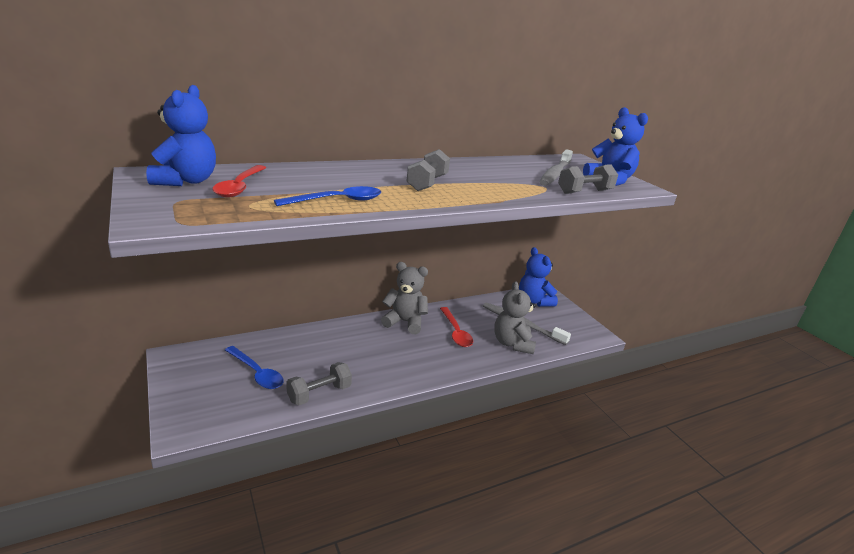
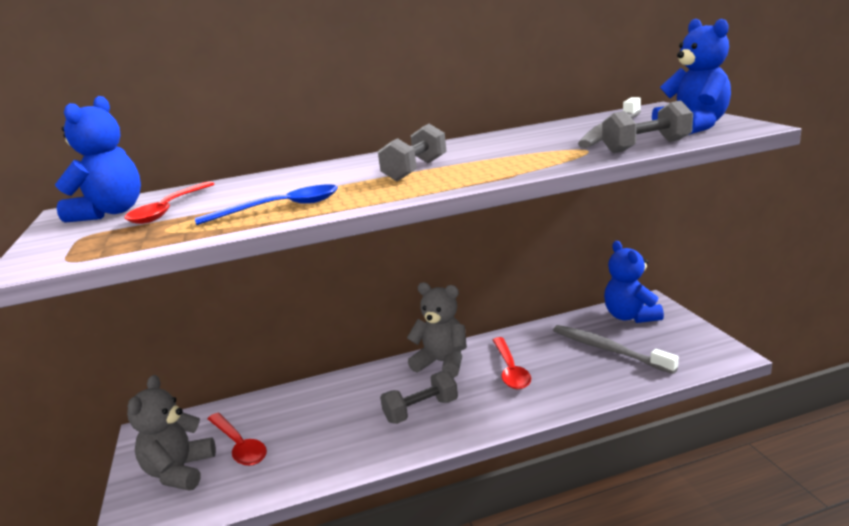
camera: 15 degrees right, 5 degrees down
(256, 373) = (239, 446): blue spoon -> red spoon
(319, 394) = (311, 468): grey dumbbell -> grey dumbbell (421, 410)
(512, 343) = (591, 379): grey teddy bear -> grey teddy bear (179, 471)

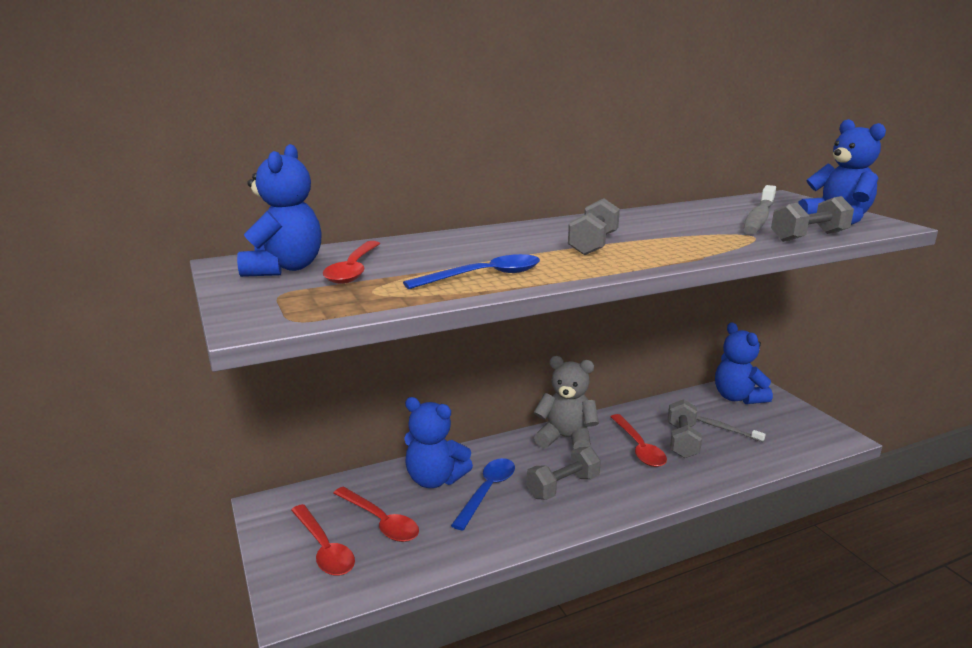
camera: 10 degrees left, 0 degrees up
(179, 471) = (324, 548): grey teddy bear -> red spoon
(304, 405) = (435, 479): none -> blue teddy bear
(348, 416) = (487, 491): none -> blue spoon
(557, 362) = (682, 441): none -> grey dumbbell
(608, 350) = (727, 430): grey toothbrush -> grey toothbrush, size x0.52

